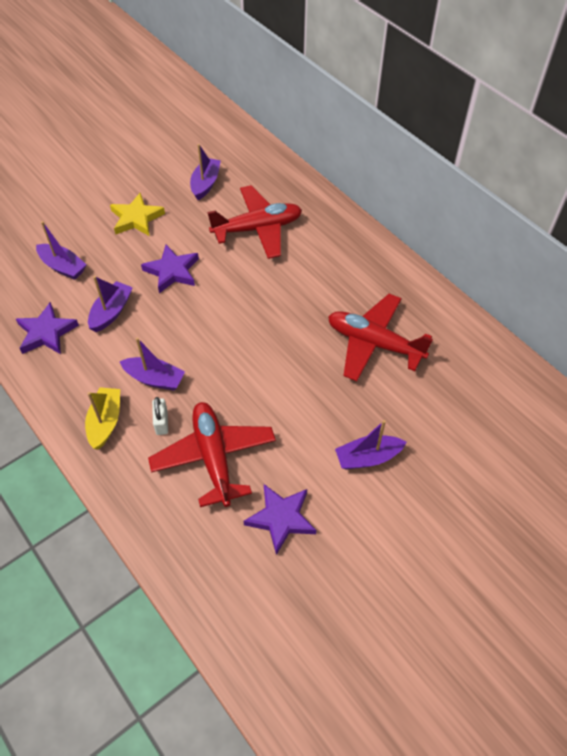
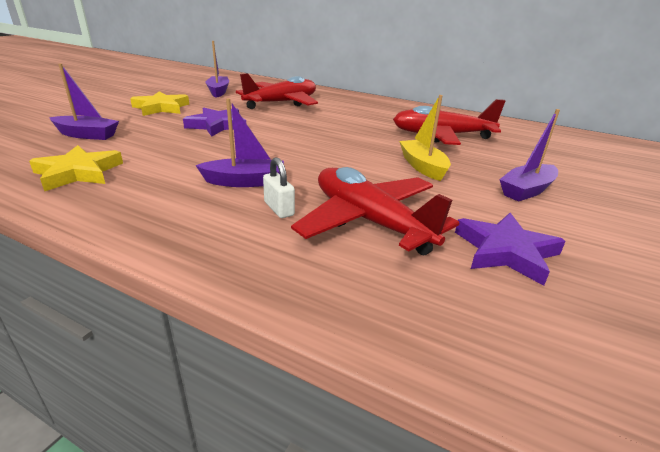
camera: 25 degrees left, 25 degrees down
(46, 333) = (78, 173): purple star -> yellow star
(105, 422) = (199, 222): yellow boat -> yellow boat (422, 167)
(111, 312) = (162, 151): purple boat -> none

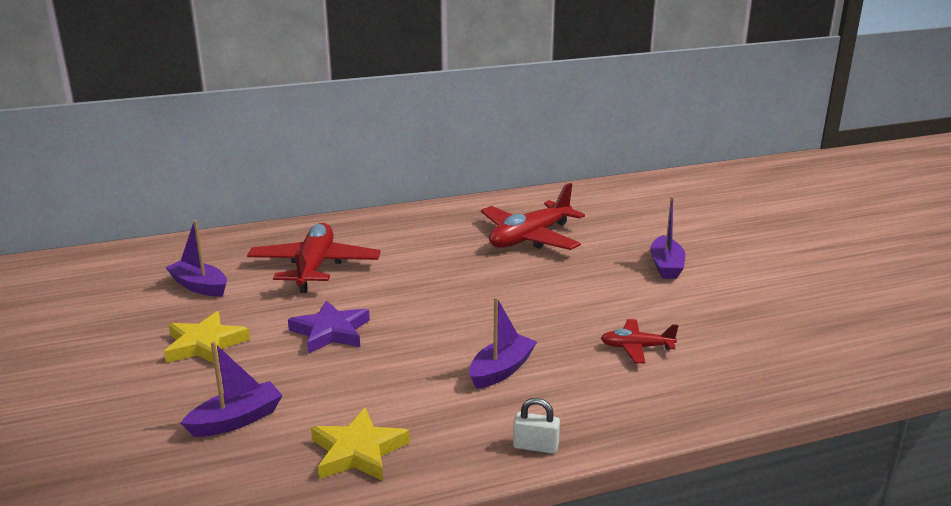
camera: 45 degrees left, 5 degrees down
(279, 209) = (572, 375): white padlock -> white padlock (535, 446)
(369, 222) = (636, 347): red plane -> red plane, size x0.52
(422, 167) = (578, 280): yellow boat -> none
(505, 251) = (726, 321): purple star -> none

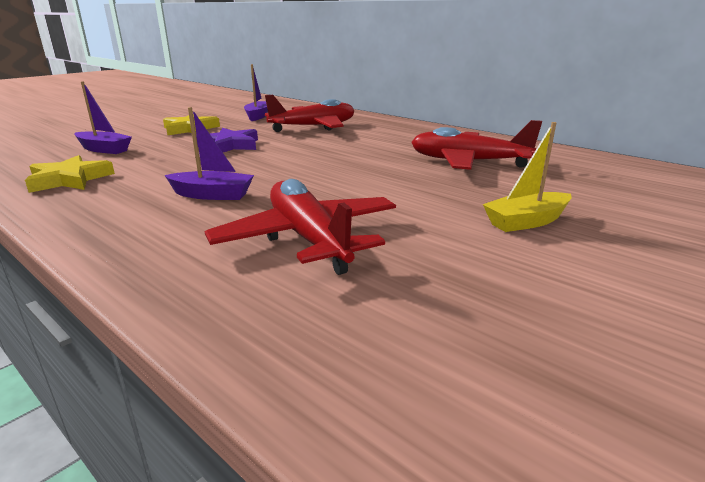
camera: 60 degrees right, 0 degrees up
(535, 446) = (84, 229): white padlock -> none
(636, 347) = (308, 239): red plane -> red plane, size x1.92
(666, 266) = (526, 221): purple boat -> yellow boat

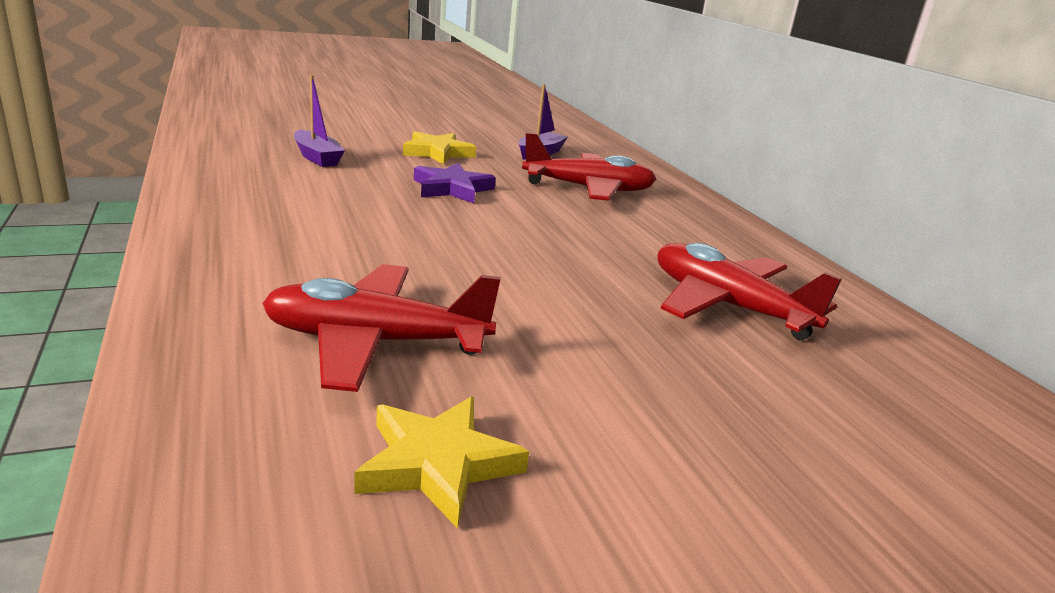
camera: 25 degrees right, 0 degrees up
(69, 179) = (243, 187): yellow star -> yellow star (438, 464)
(212, 195) = (350, 251): purple boat -> none
(308, 239) = (375, 342): red plane -> red plane turned 90 degrees counterclockwise
(526, 221) = (673, 422): yellow boat -> none

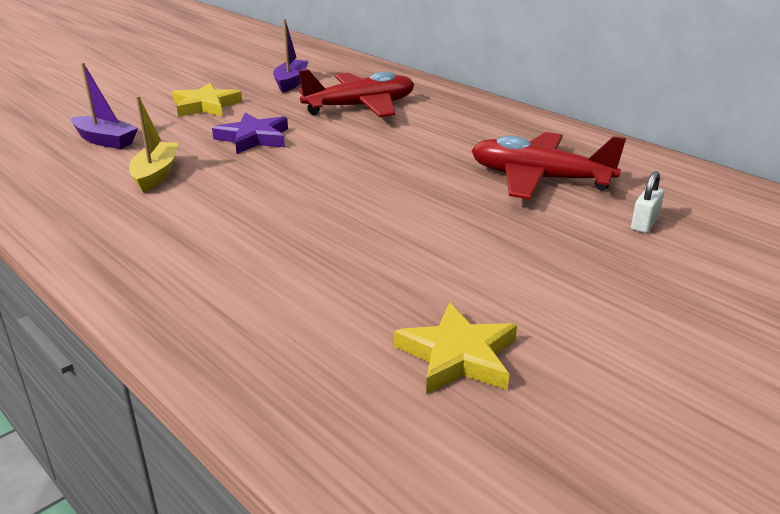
camera: 20 degrees left, 5 degrees up
(327, 194) = (156, 175): none -> yellow boat
(375, 342) = (330, 288): red plane -> none
(826, 394) = (644, 224): none -> white padlock

